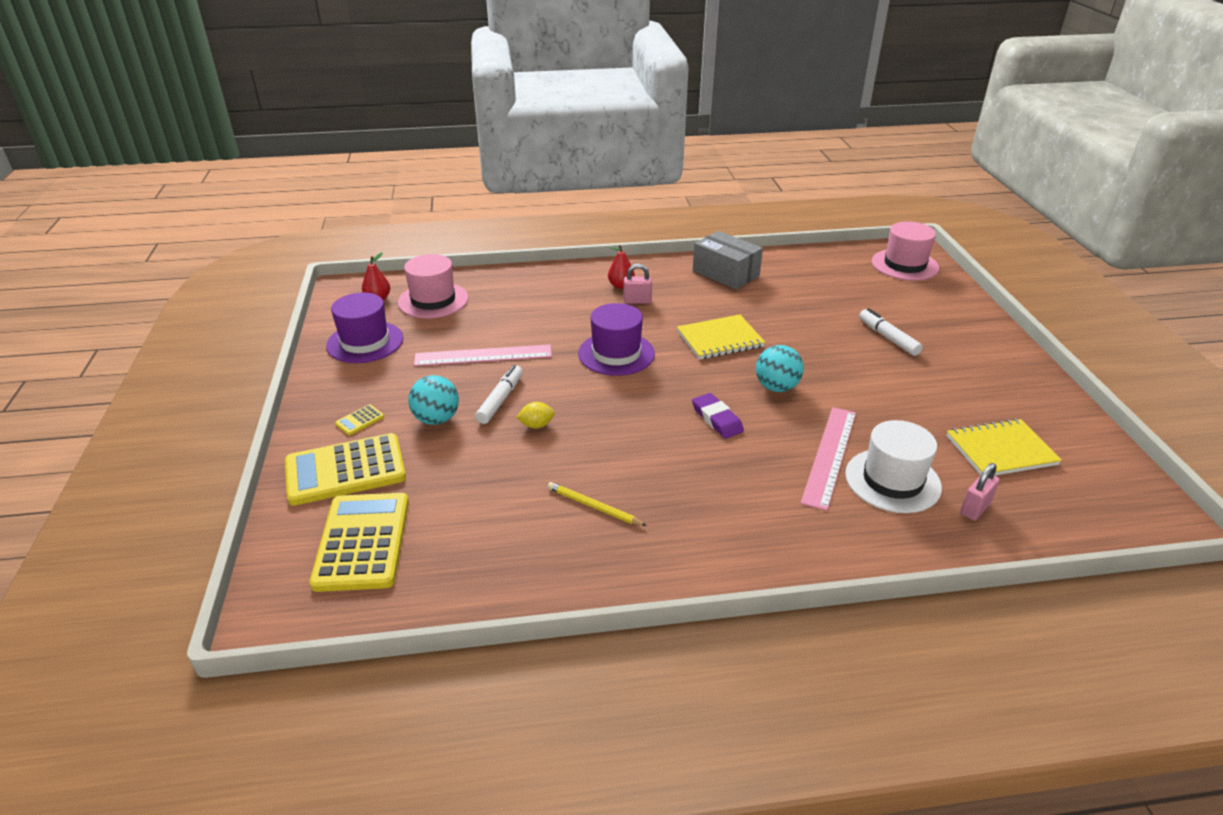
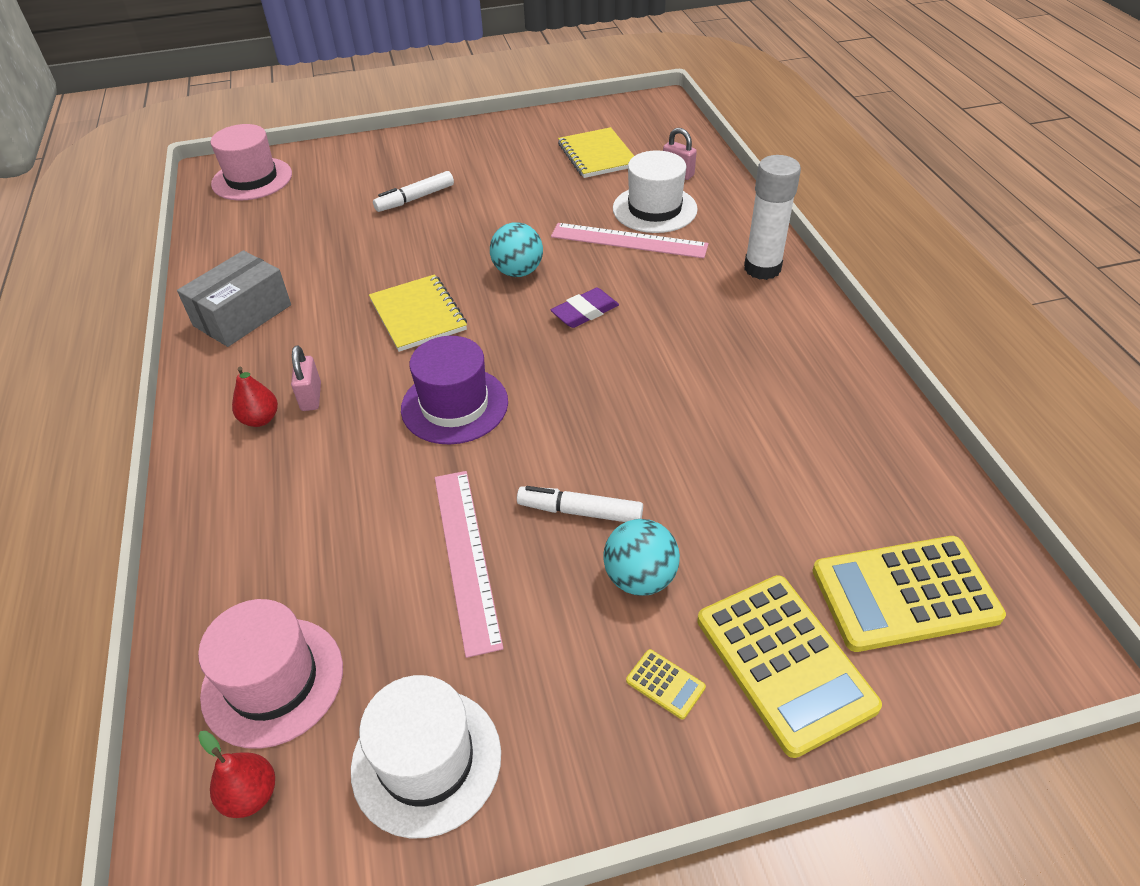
camera: 95 degrees left, 10 degrees up
(365, 342) = (426, 760): purple hat -> white hat
(536, 425) = (629, 463): yellow lemon -> none
(594, 507) = (760, 392): yellow pencil -> none
(782, 545) = (762, 268): none -> white glue stick

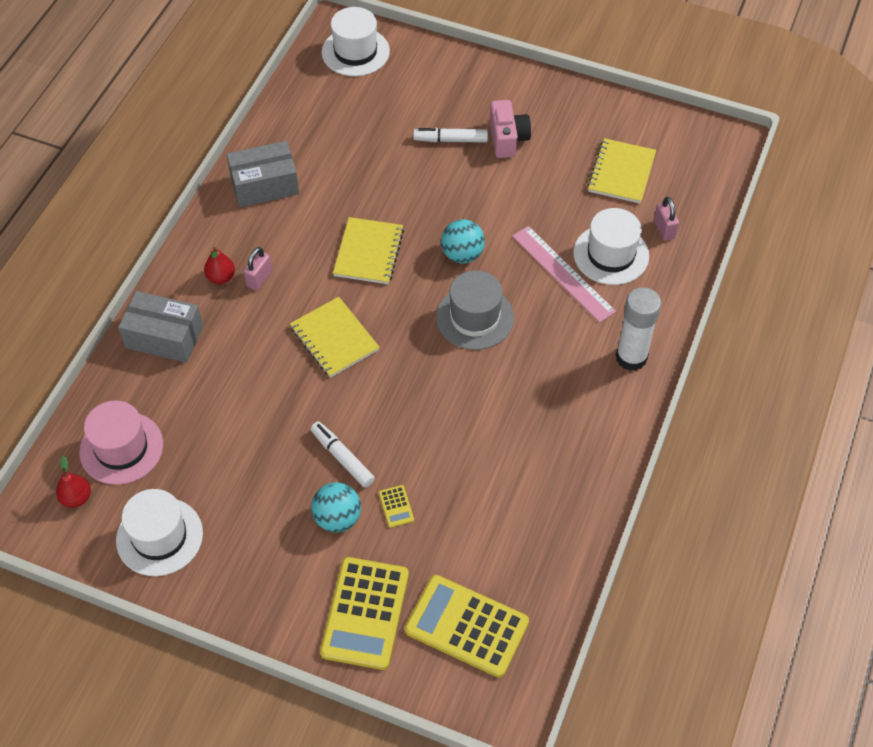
camera: 35 degrees right, 10 degrees up
(233, 516) = (164, 337): none -> grey box
(252, 179) = (355, 52): pink hat -> white hat
(454, 405) = (334, 339): purple hat -> yellow notebook
(466, 557) = (261, 443): pink ruler -> none
(469, 176) = (507, 139): none -> pink camera
(585, 312) = (475, 317): purple eraser -> grey hat
(665, 684) = (297, 581): yellow calculator -> yellow calculator (396, 506)

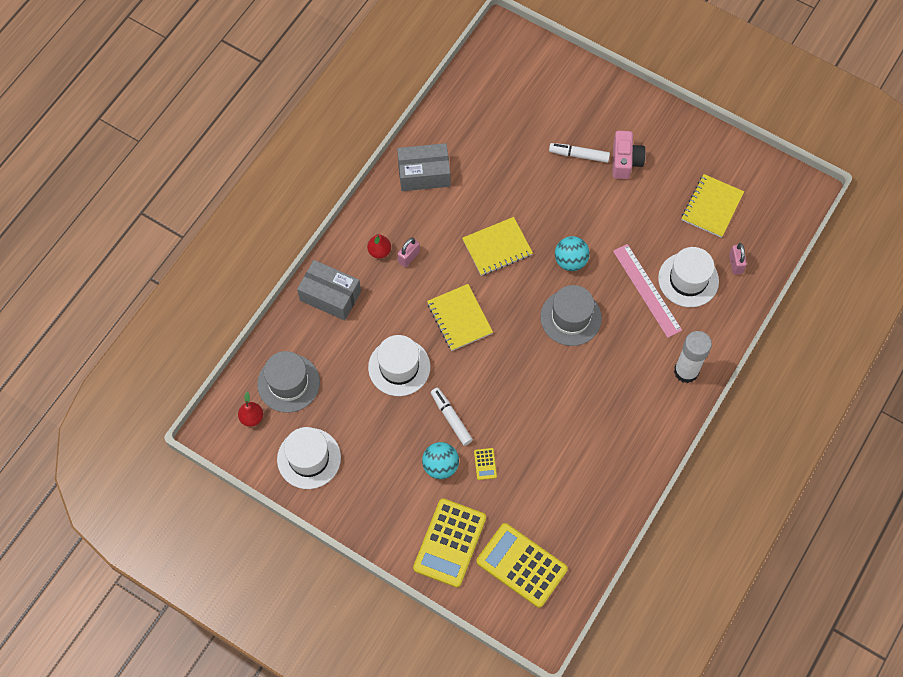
camera: 10 degrees right, 10 degrees up
(121, 448) = (288, 383): pink hat -> grey hat
(355, 52) = (514, 59): white hat -> white hat (399, 367)
(368, 252) = (497, 247): yellow notebook -> yellow notebook turned 45 degrees clockwise

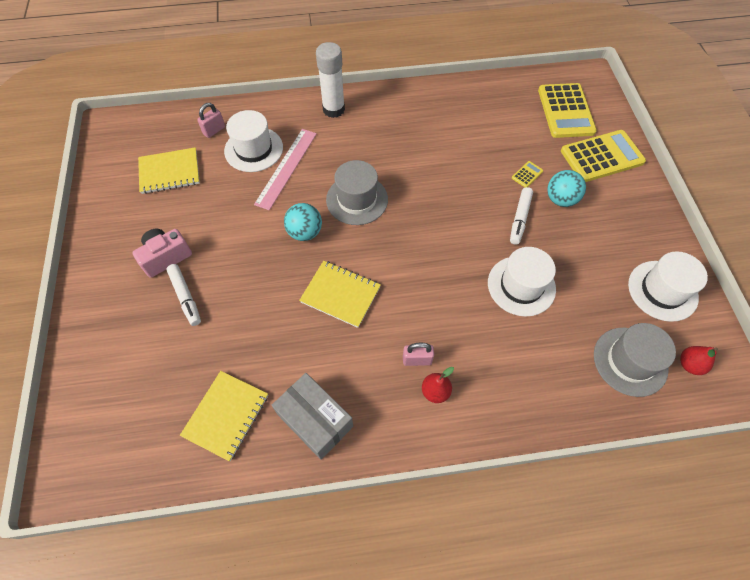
camera: 130 degrees left, 5 degrees down
(330, 296) = (521, 397): grey box -> none
(459, 318) = (434, 274): yellow notebook -> yellow notebook (226, 415)

